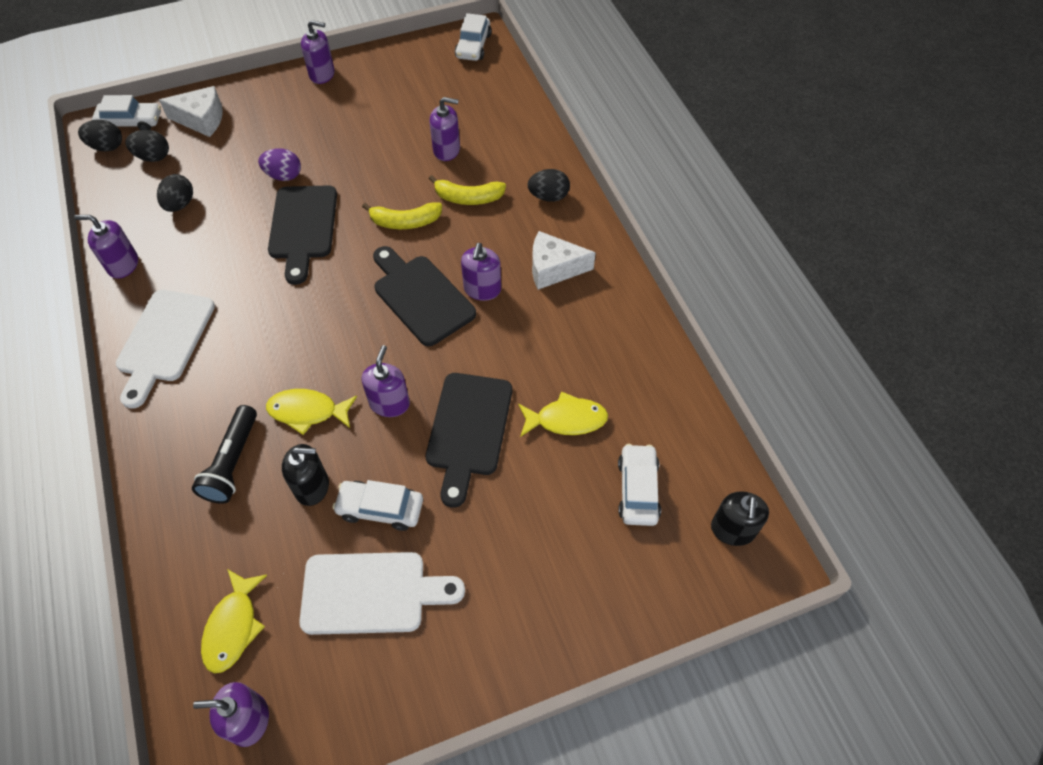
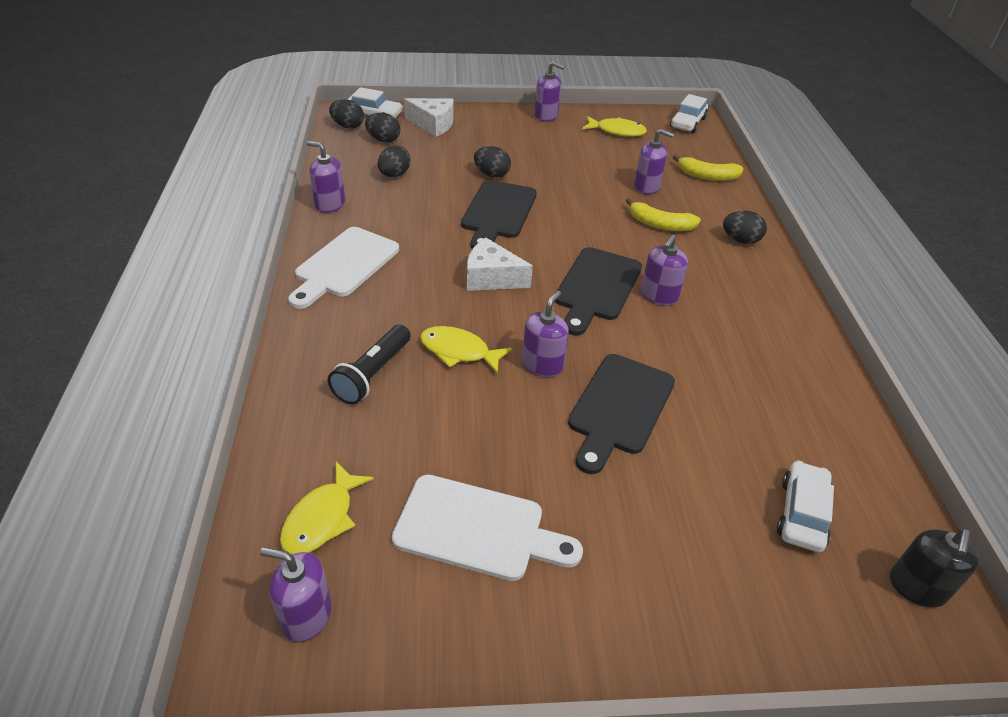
camera: 15 degrees right, 15 degrees down
(284, 176) = (492, 174): purple egg -> black egg
(312, 486) = (444, 415): black soap dispenser -> none
(380, 508) = (508, 453): white car -> none
(405, 222) = (594, 229): yellow banana -> yellow banana (707, 176)
(421, 296) = (596, 287): black cutting board -> black cutting board turned 135 degrees counterclockwise
(554, 268) = (736, 296): white cheese -> white cheese (491, 278)
(566, 419) = (728, 426): yellow fish -> yellow fish (617, 131)

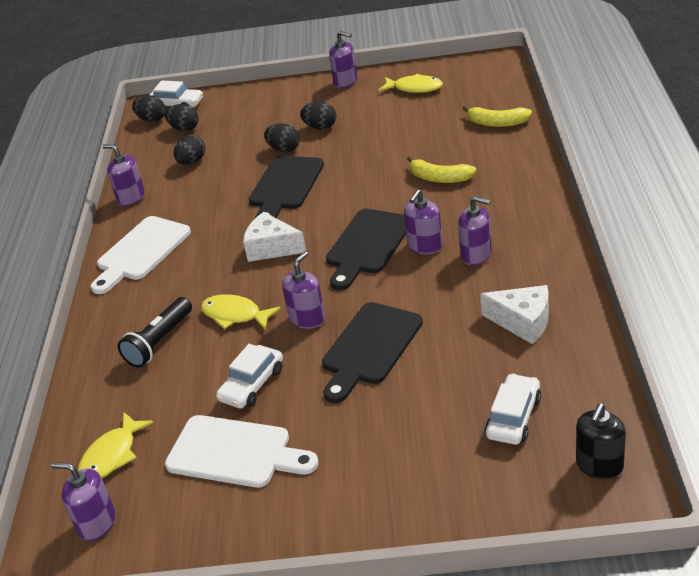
camera: 10 degrees right, 5 degrees down
(433, 125) = (233, 107): white cheese -> white cheese (522, 322)
(647, 187) = (434, 142): purple soap dispenser -> purple soap dispenser (476, 255)
(687, 123) = (489, 69): white car -> white car (252, 385)
(740, 240) = (516, 183): black egg -> black egg (320, 127)

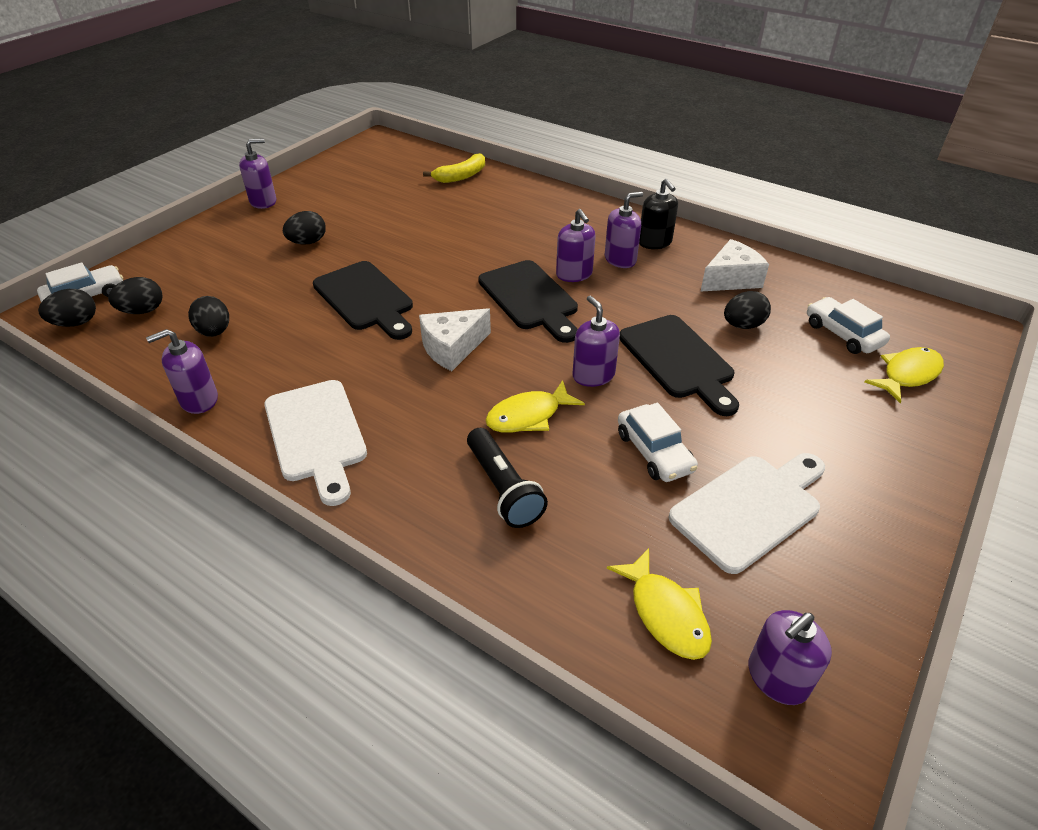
camera: 60 degrees left, 5 degrees up
(284, 149) = (304, 274): black egg -> black egg (743, 325)
(414, 88) = (342, 181): yellow fish -> yellow fish (907, 374)
(439, 178) = (491, 228): yellow banana -> none
(599, 465) = (929, 324): black soap dispenser -> black soap dispenser (655, 242)

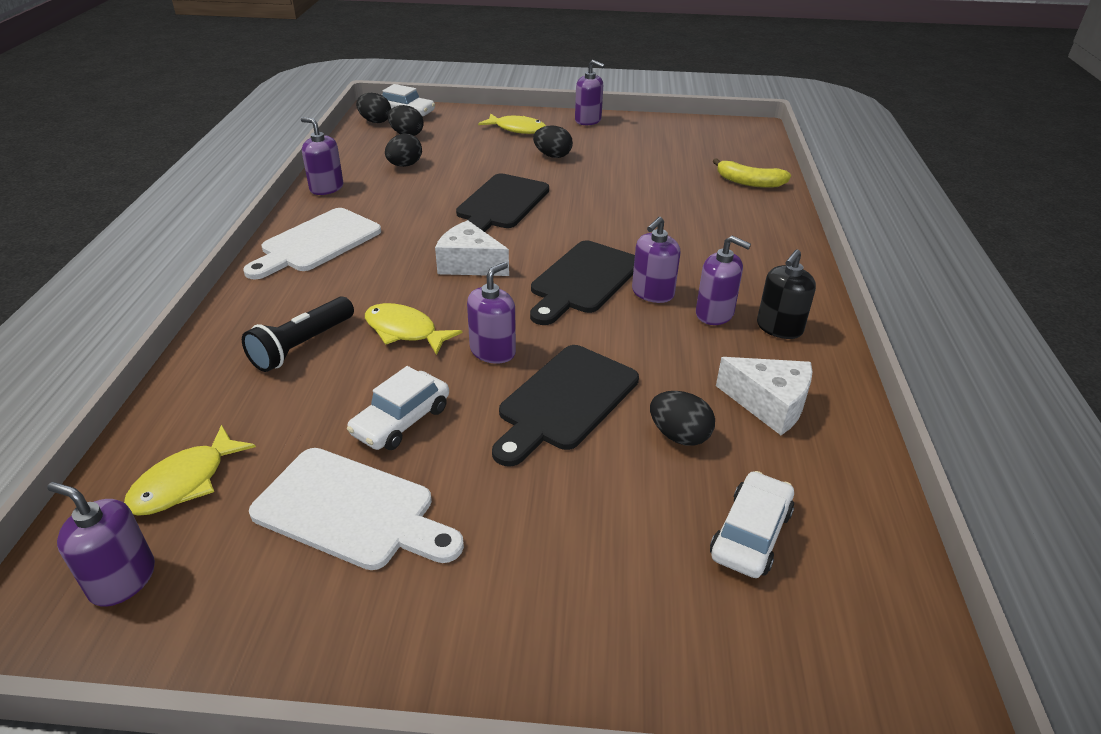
camera: 60 degrees right, 5 degrees down
(907, 374) = (715, 623): yellow fish -> yellow fish (517, 129)

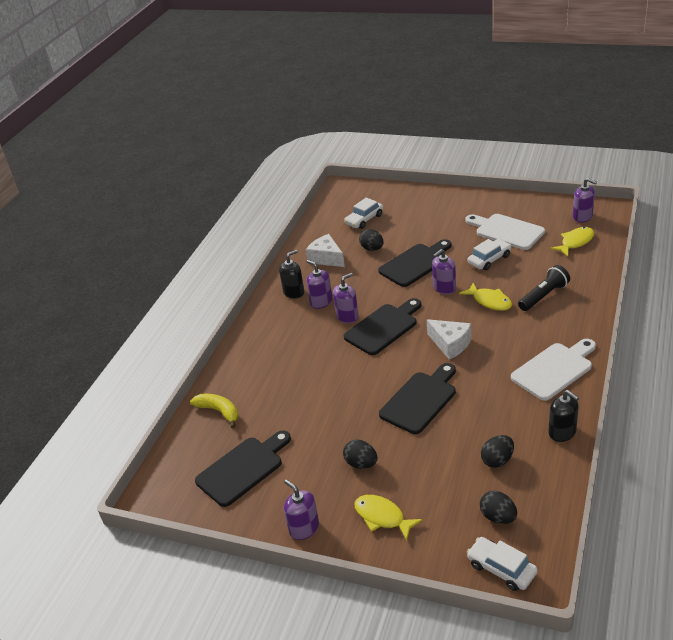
camera: 160 degrees left, 0 degrees up
(326, 188) = (562, 432): purple soap dispenser -> black soap dispenser
(375, 121) = (535, 551): black egg -> none
(677, 146) = (243, 469): none -> black cutting board

